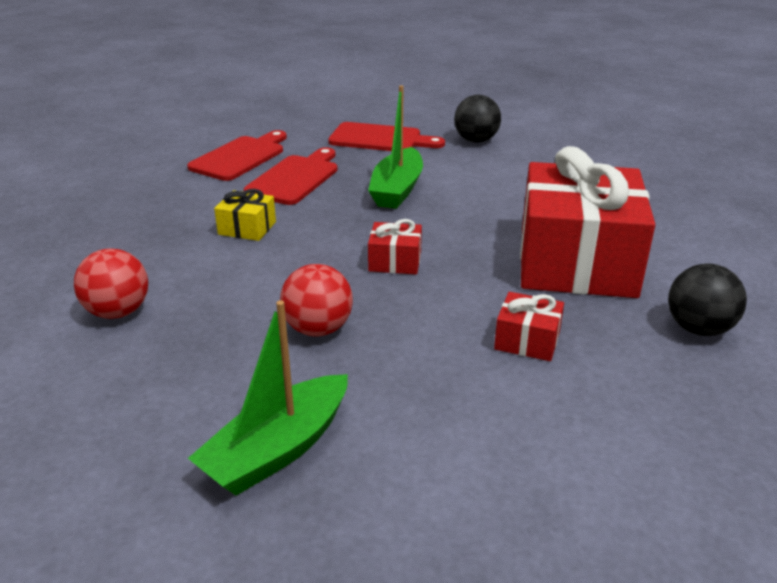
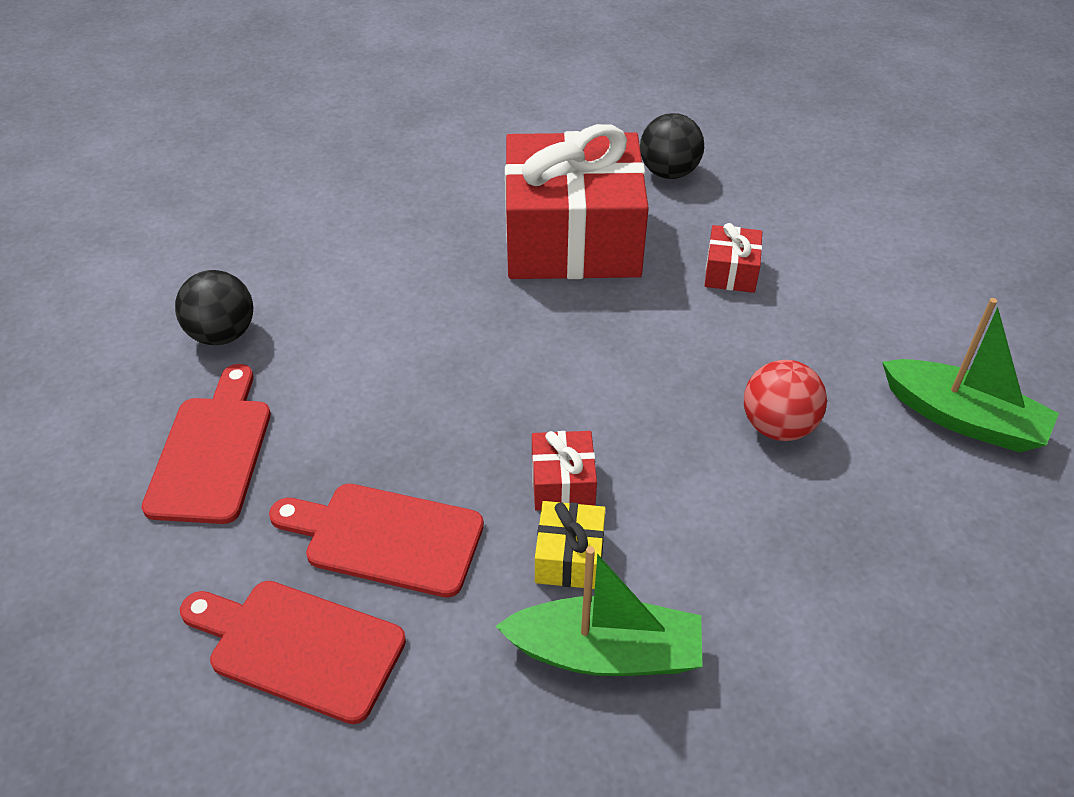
camera: 100 degrees left, 15 degrees up
(118, 312) = (828, 637): red ball -> none
(395, 261) = (615, 382): red gift -> red gift (563, 483)
(397, 189) = (413, 405): green boat -> green boat (605, 653)

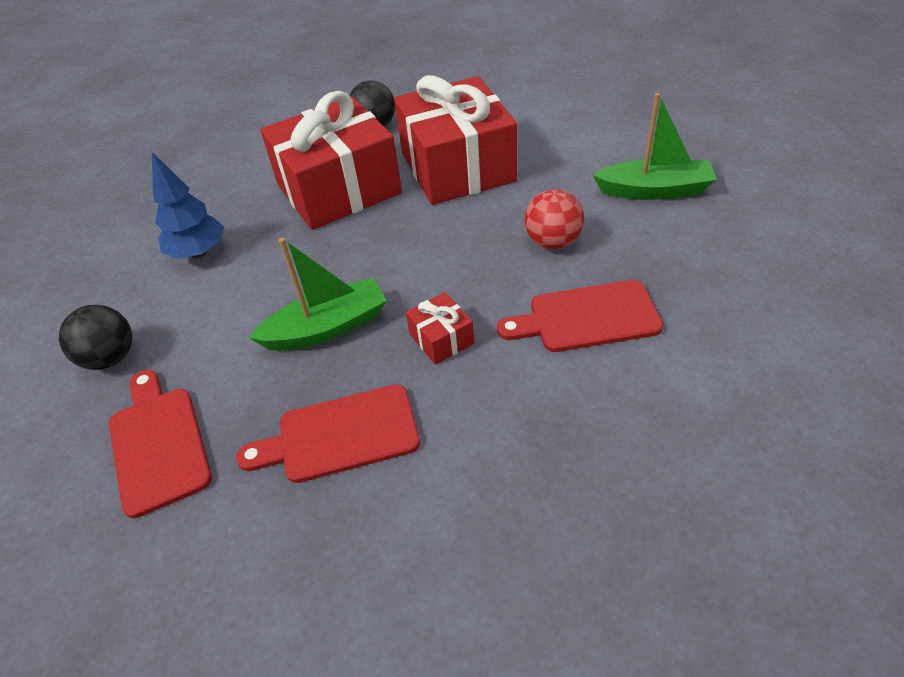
camera: 25 degrees left, 0 degrees up
(298, 646) = (325, 545): red cutting board -> red cutting board (586, 317)
(375, 251) = (199, 253): none -> blue tree
(569, 557) = (480, 382): yellow gift -> none
(605, 653) = (548, 430): green boat -> green boat (327, 328)
(730, 272) = (457, 167): red gift -> red gift, size x2.47

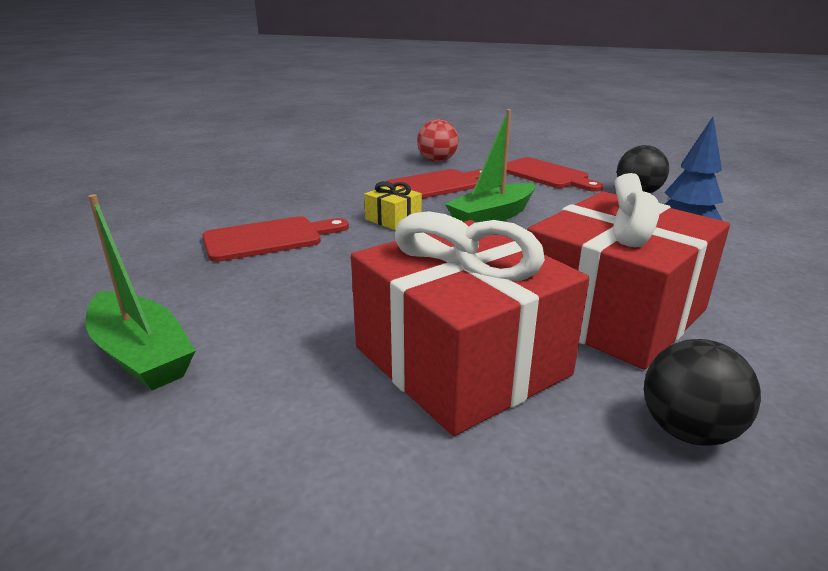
camera: 160 degrees right, 20 degrees down
(441, 339) = (393, 219): red gift -> yellow gift
(553, 242) = (299, 284): red ball -> red ball (437, 161)
(654, 190) = (141, 354): green boat -> green boat turned 120 degrees counterclockwise

